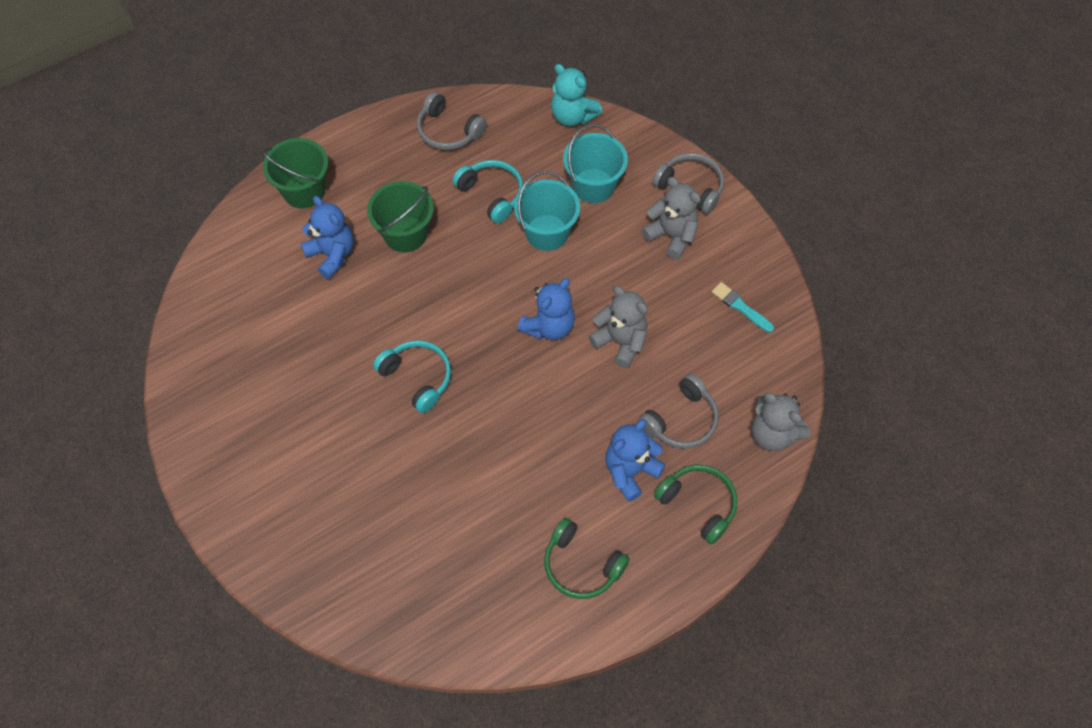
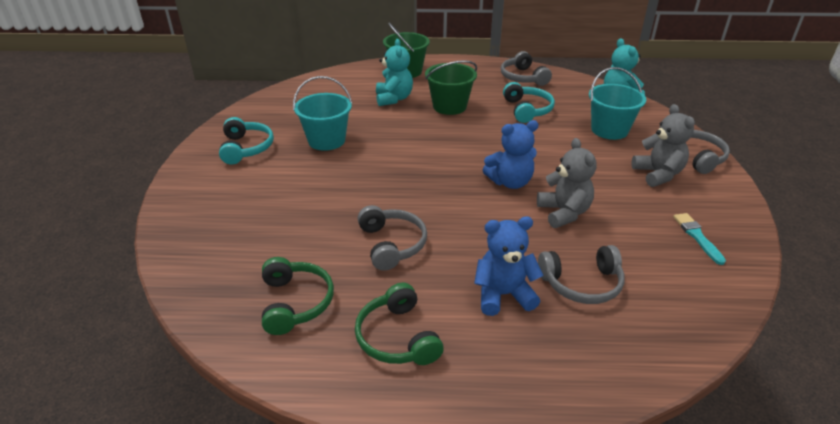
camera: 35 degrees right, 25 degrees down
(332, 254) = (393, 99): blue teddy bear -> turquoise teddy bear
(417, 378) = (385, 169): turquoise headphones -> turquoise headphones (246, 148)
(502, 473) = (392, 244): none -> grey headphones
(547, 232) = (552, 138): turquoise bucket -> turquoise bucket (326, 140)
(698, 504) = (553, 352): green headphones -> green headphones (295, 302)
(773, 434) = (676, 338): grey teddy bear -> none

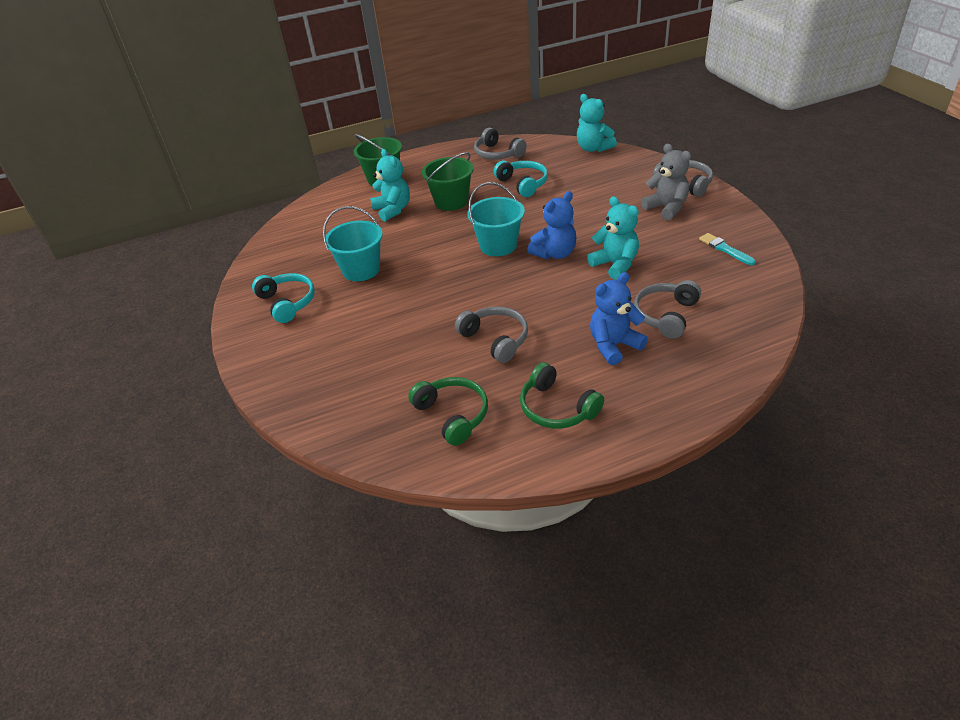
camera: 20 degrees left, 5 degrees up
(563, 213) = (615, 265): grey teddy bear -> turquoise teddy bear
(582, 284) = (665, 315): grey headphones -> grey headphones turned 150 degrees clockwise
(609, 130) = (604, 181): turquoise bucket -> turquoise bucket (498, 245)

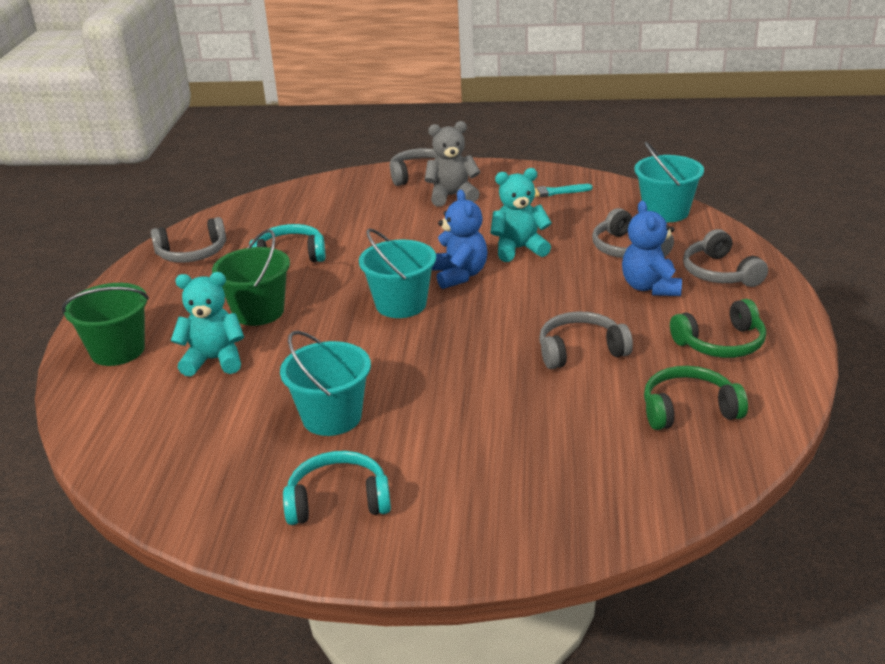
camera: 65 degrees left, 10 degrees down
(593, 148) = (278, 196): turquoise teddy bear -> none
(672, 377) = (720, 273): none -> grey headphones
(754, 316) = (666, 212): none -> turquoise bucket

